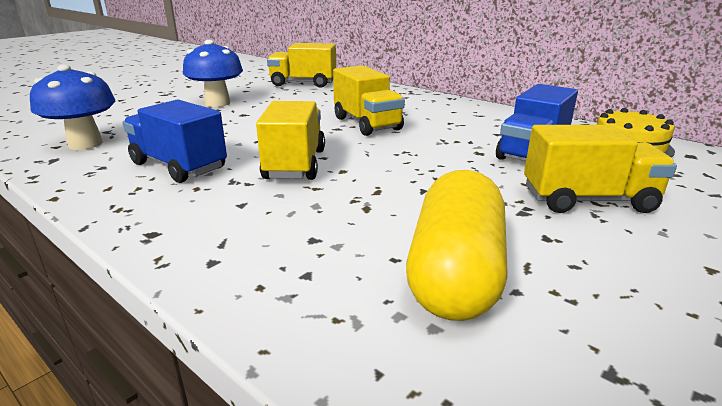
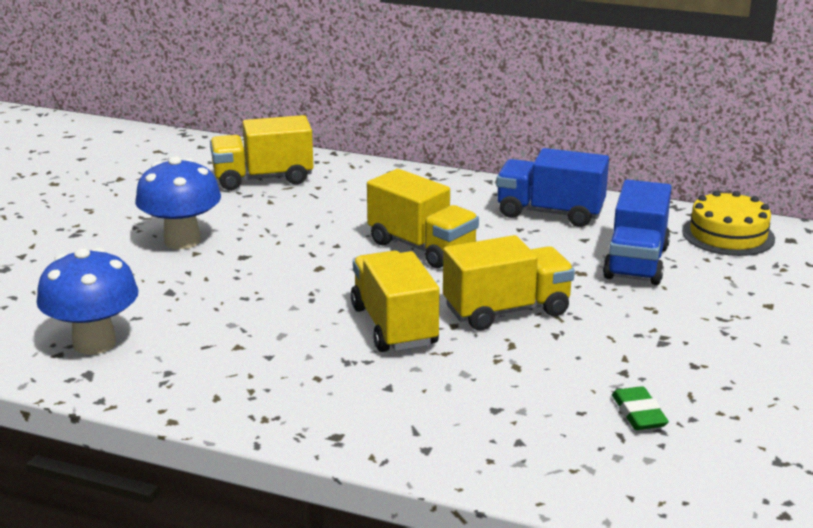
camera: 20 degrees left, 0 degrees up
(179, 166) = (261, 353): blue truck -> blue truck (550, 213)
(456, 273) = (638, 413): yellow capsule -> green eraser
(588, 200) = (713, 317): yellow truck -> yellow truck (506, 310)

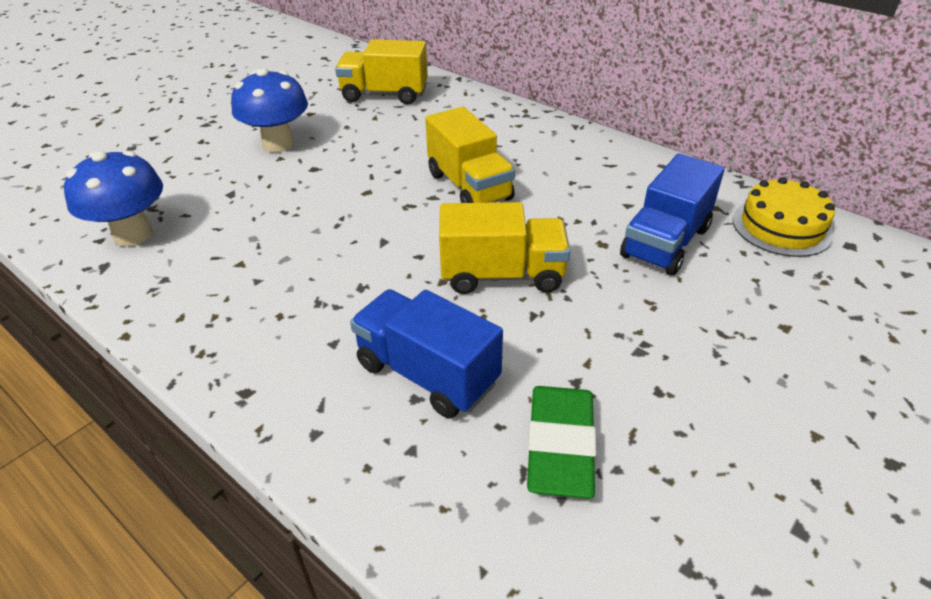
camera: 20 degrees right, 15 degrees up
(394, 326) = (387, 270): yellow truck -> none
(550, 213) = (611, 169): blue truck -> blue truck (427, 373)
(638, 413) = (560, 445): green eraser -> green eraser, size x1.70

